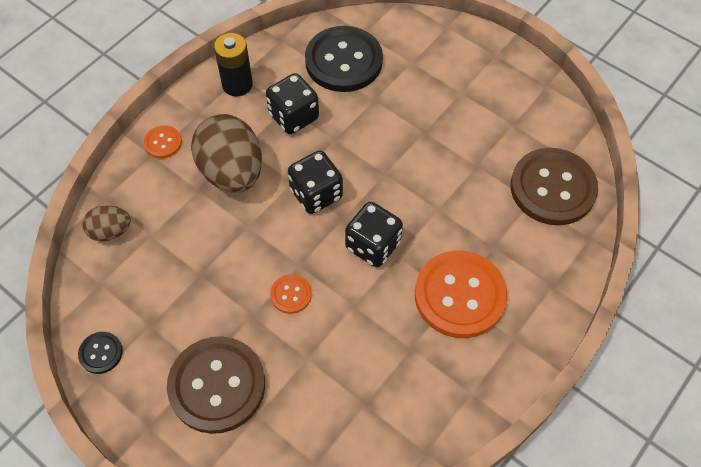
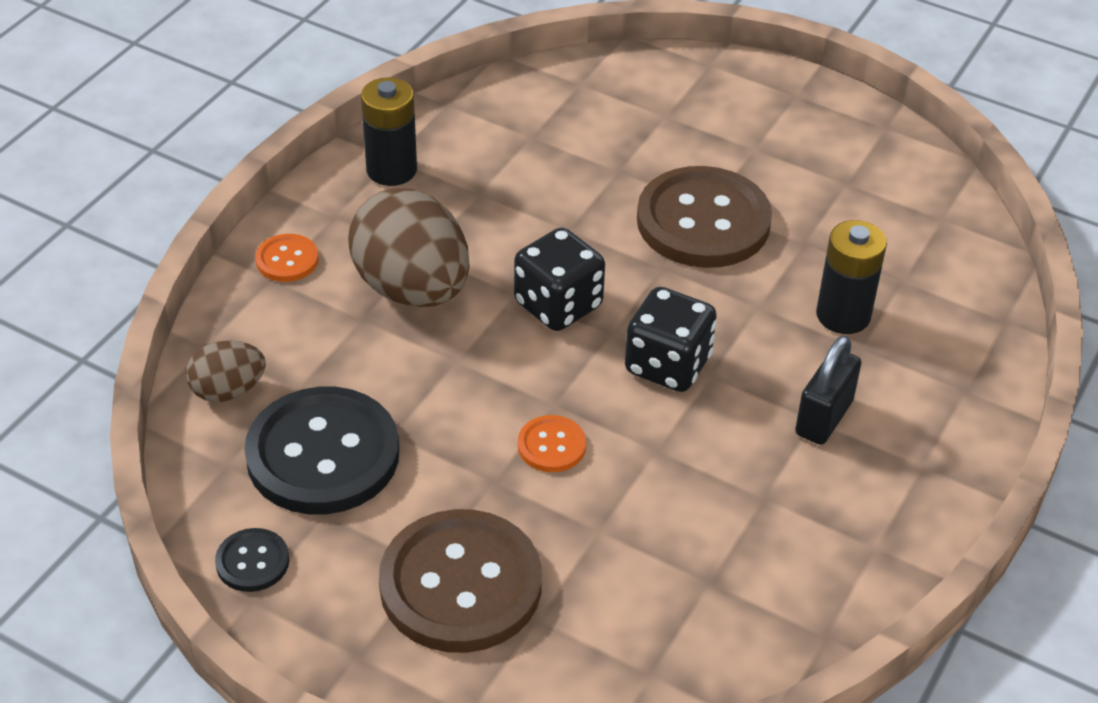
camera: 10 degrees left, 15 degrees down
(293, 116) = (495, 205): black dice -> none
(343, 61) = (557, 123): black button -> black button (323, 454)
(459, 295) = (824, 418): orange button -> black padlock
(488, 222) = (843, 315): none -> black battery
(552, 188) = (931, 261): brown button -> brown button (703, 221)

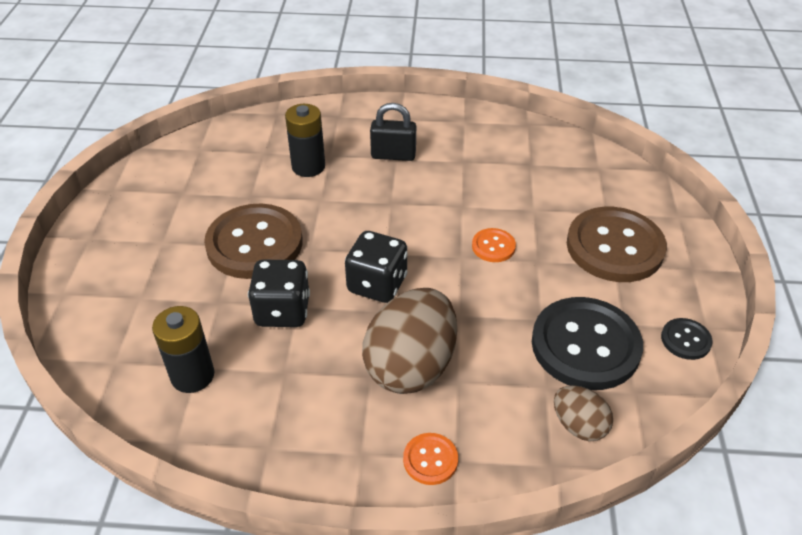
camera: 115 degrees left, 0 degrees up
(391, 170) = (284, 441): black battery -> black battery (192, 375)
(667, 365) = (396, 221): black dice -> black dice (282, 311)

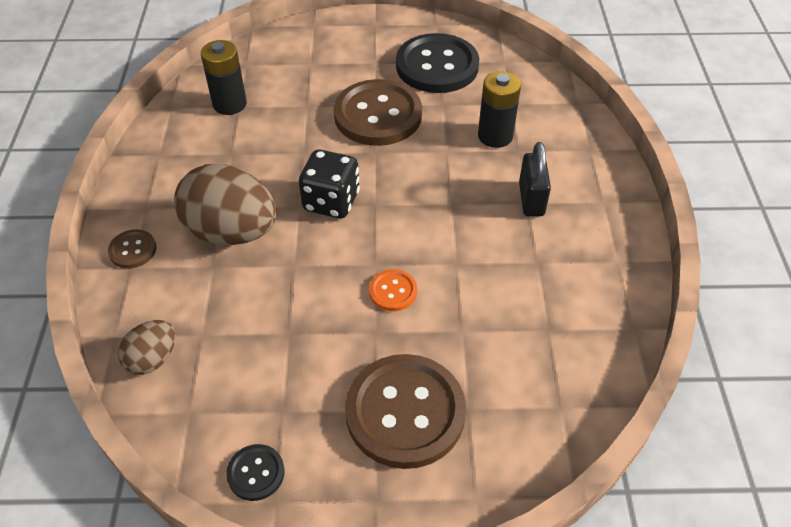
camera: 85 degrees right, 5 degrees up
(282, 311) = (296, 143): black dice -> none
(430, 460) = (132, 250): orange button -> brown button
(585, 345) = (251, 371): black button -> black button (437, 66)

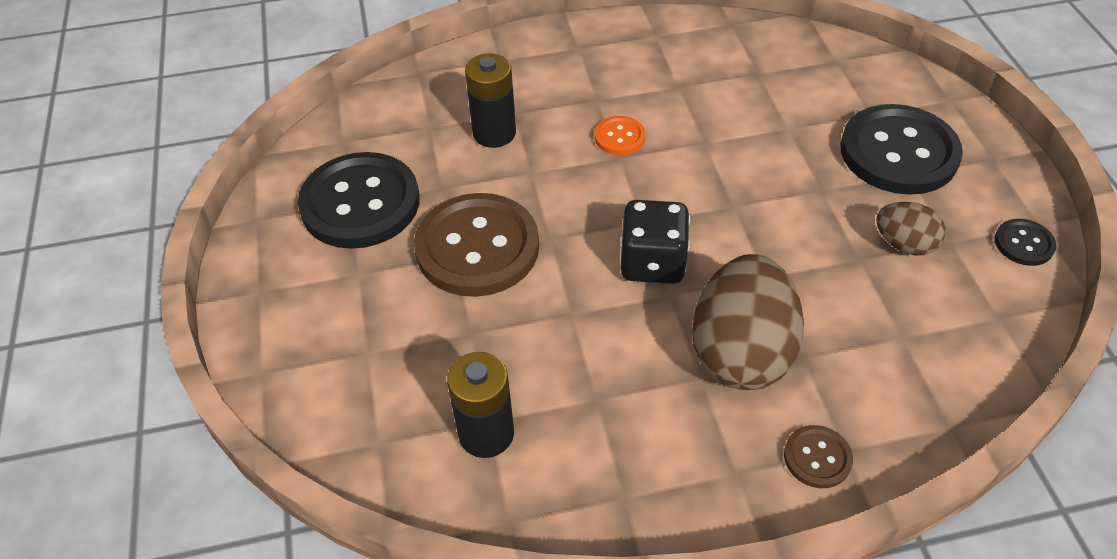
camera: 100 degrees left, 0 degrees up
(153, 359) = (958, 372): brown egg -> brown egg (904, 244)
(393, 291) = (764, 184): orange button -> orange button (619, 137)
(405, 412) = (898, 152): brown button -> black button
(531, 199) = (591, 96): black padlock -> none

